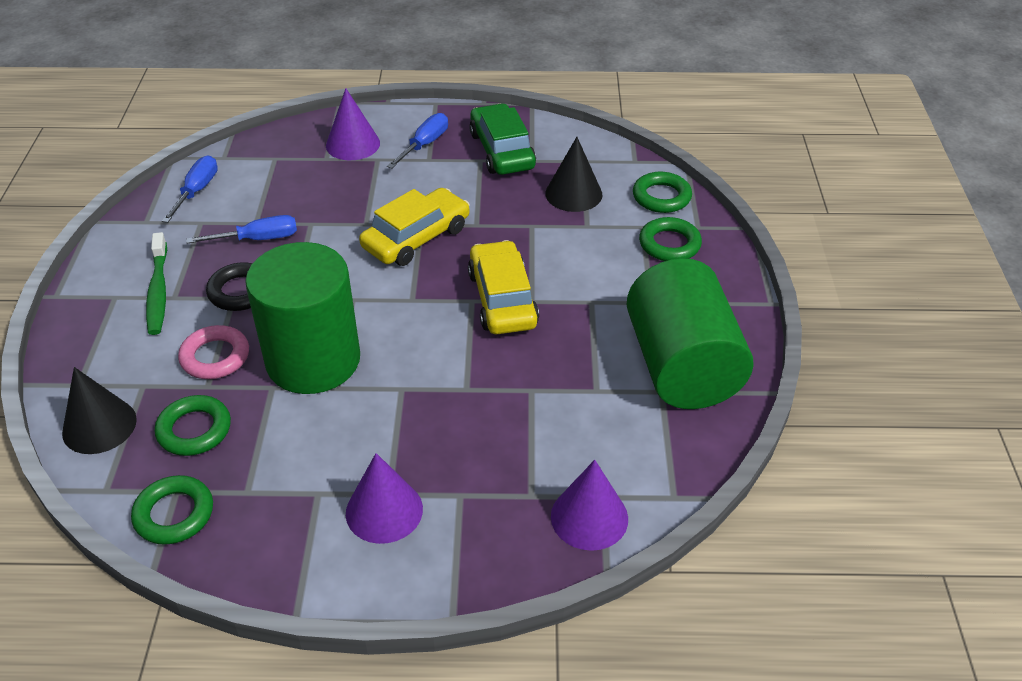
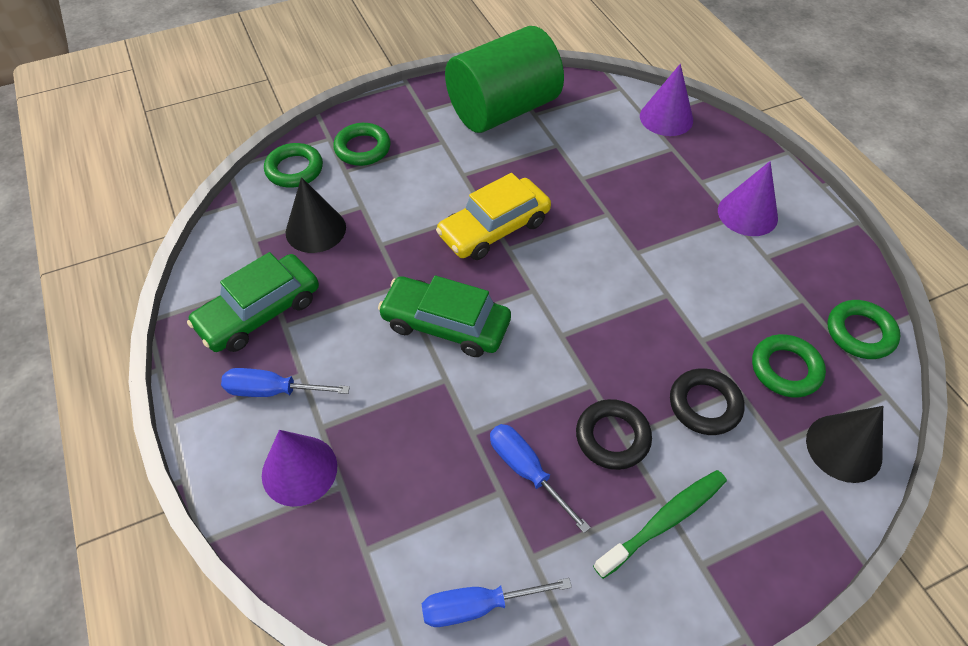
camera: 115 degrees left, 10 degrees up
(215, 357) = (704, 405): pink ring -> black ring
(313, 360) = (652, 325): green cylinder -> none
(416, 238) = (446, 324): yellow car -> green car

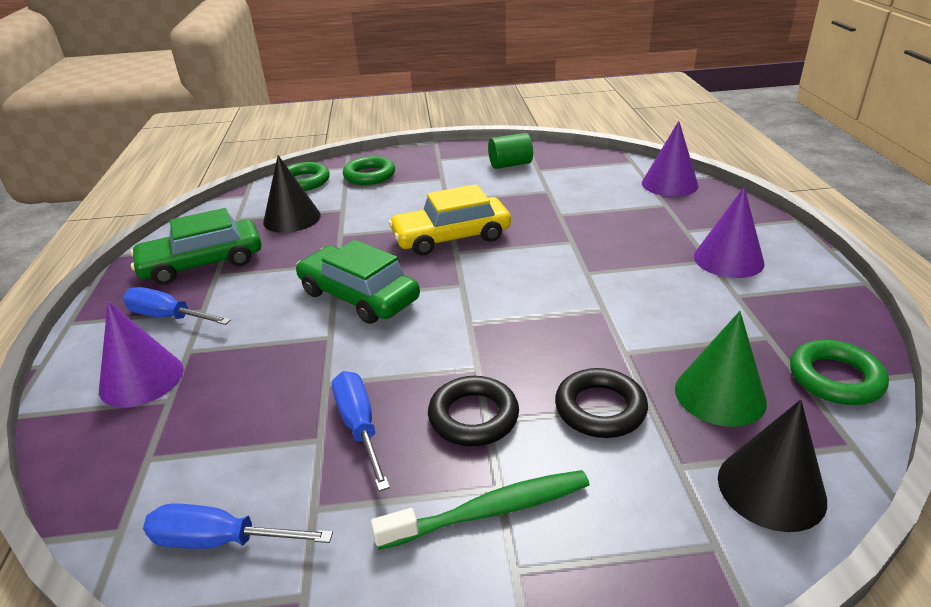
camera: 20 degrees right, 20 degrees down
(503, 110) = (510, 165): green cylinder -> green cylinder, size x0.43
(785, 369) = (720, 395): green ring -> green cone

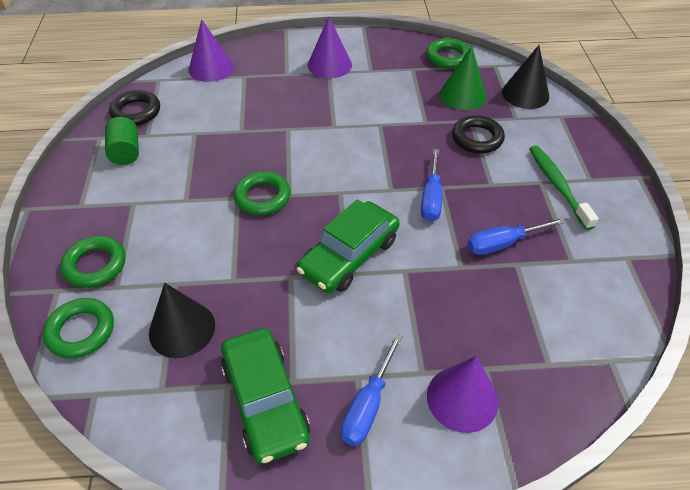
camera: 90 degrees left, 15 degrees up
(221, 541) = (604, 301): blue screwdriver -> blue screwdriver (431, 198)
(451, 237) = (262, 197): yellow car -> green ring
(473, 416) = (488, 190): black ring -> black ring (136, 112)

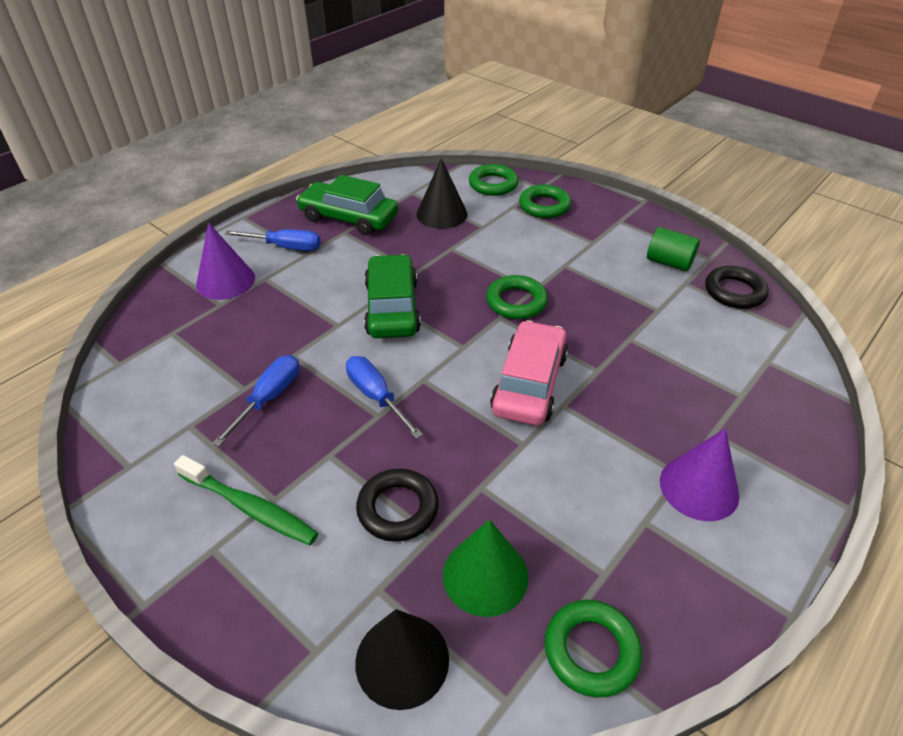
camera: 135 degrees right, 5 degrees down
(211, 68) = (784, 378): purple cone -> none
(334, 146) = (529, 383): none -> pink car
(368, 405) = (285, 247): blue screwdriver -> blue screwdriver turned 120 degrees clockwise

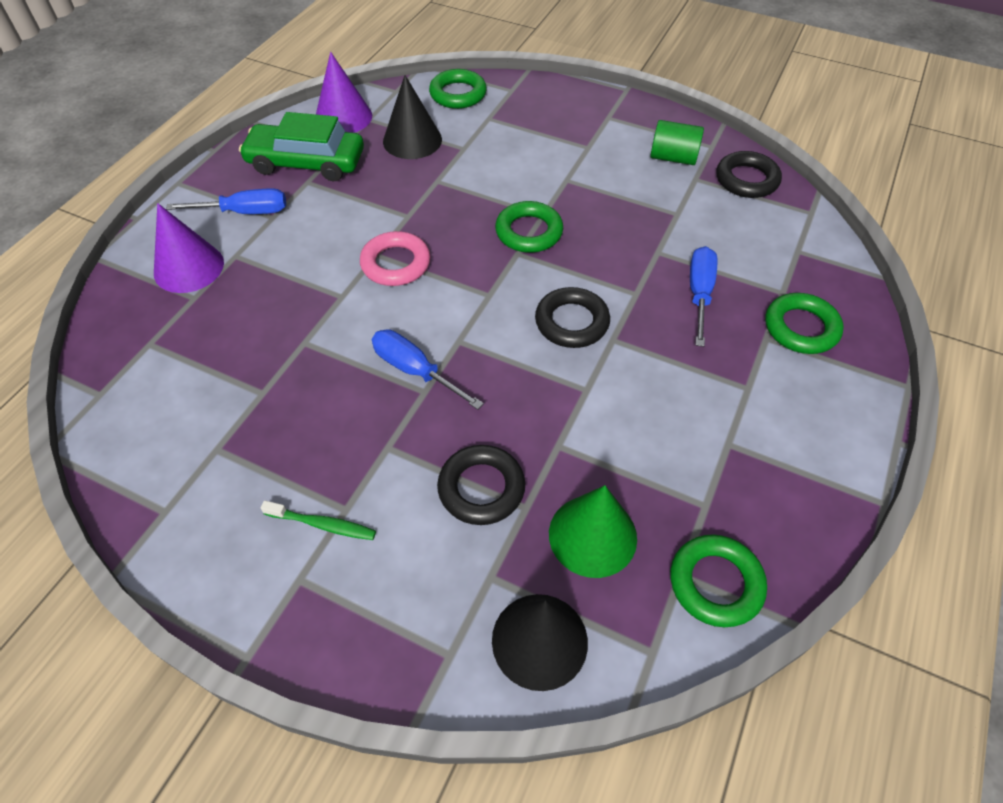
camera: 15 degrees left, 10 degrees up
(250, 508) = (323, 524): green toothbrush -> green toothbrush, size x0.62
(269, 398) = (296, 398): blue screwdriver -> blue screwdriver (699, 294)
(392, 307) = (396, 264): green car -> pink ring
(529, 383) = (572, 322): pink car -> black ring
(544, 206) = (523, 112): green ring -> green ring (801, 328)
(699, 487) = (769, 397): purple cone -> purple cone (343, 117)

